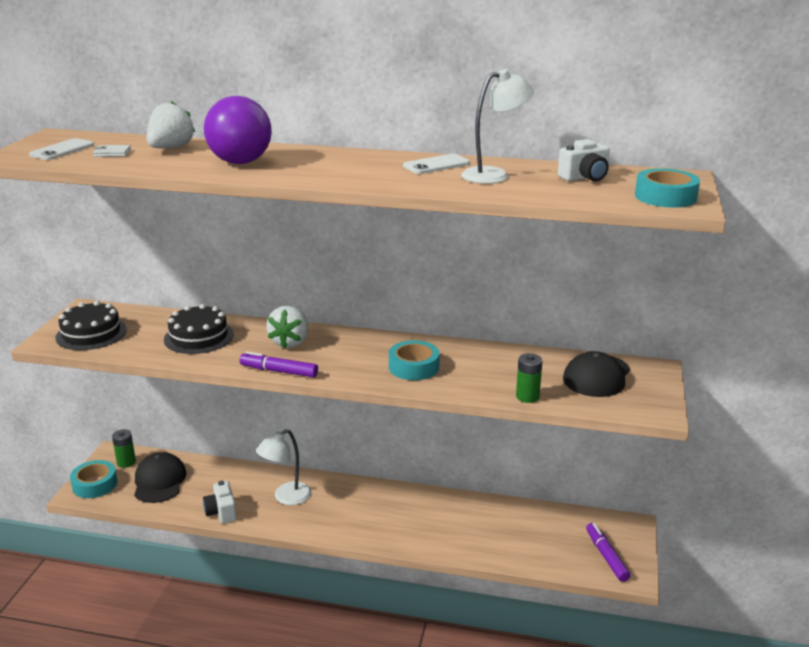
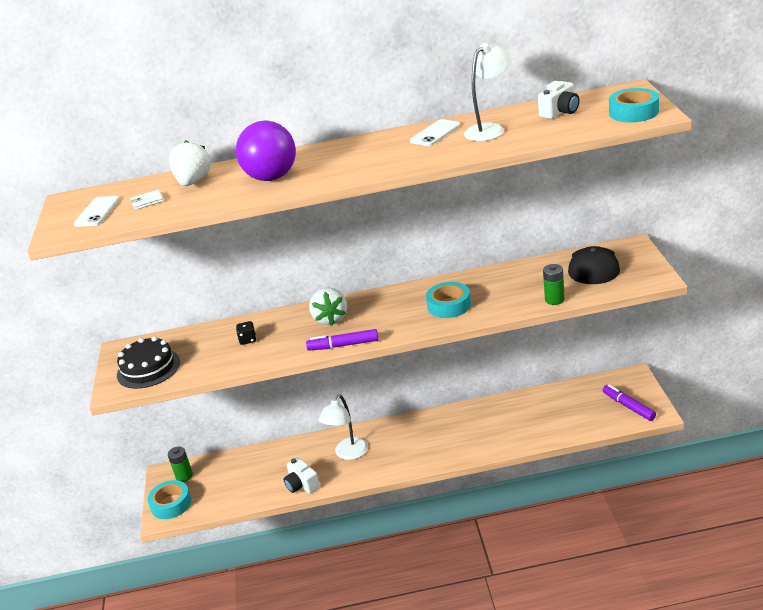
camera: 15 degrees left, 5 degrees up
(159, 481) = (227, 480): black cap -> none
(199, 337) = (248, 340): black cake -> black dice

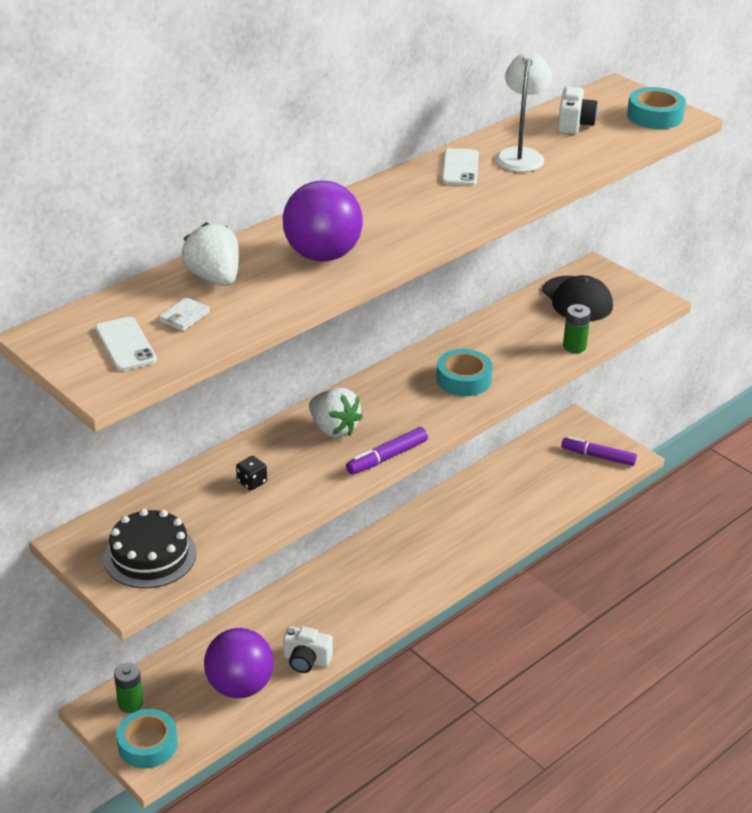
camera: 40 degrees left, 5 degrees up
(250, 487) = (240, 686): none -> purple ball
(348, 454) = (330, 604): white lamp -> none

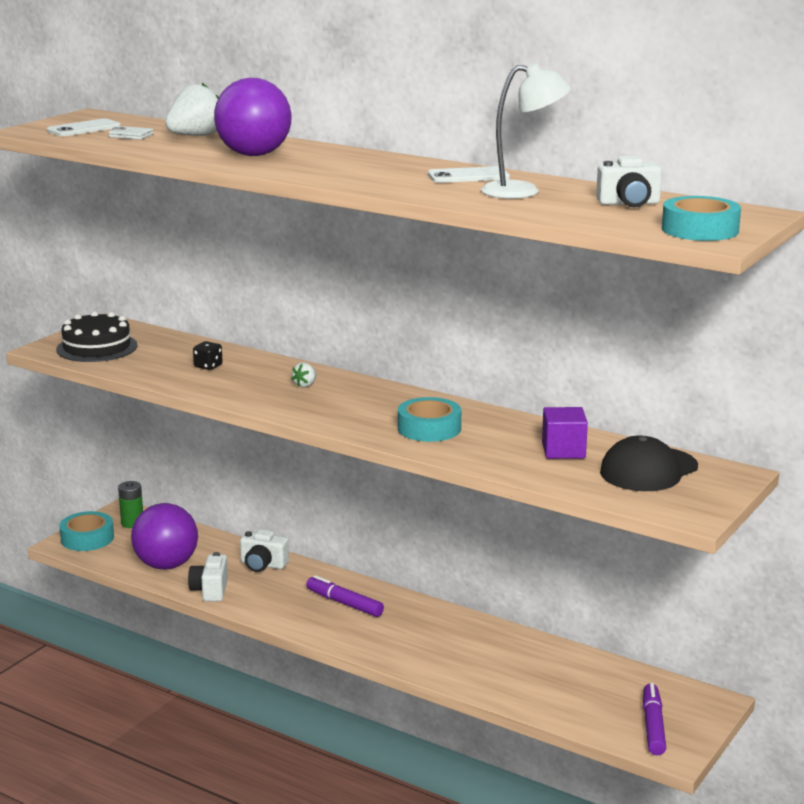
camera: 75 degrees right, 15 degrees down
(272, 616) = (263, 565): none -> white camera
(334, 429) = (305, 385): white strawberry -> white strawberry, size x0.49
(387, 457) = (271, 410): purple marker -> purple marker (344, 603)
(530, 326) = (563, 450): none -> purple cube
(574, 346) = (541, 476): green battery -> none

